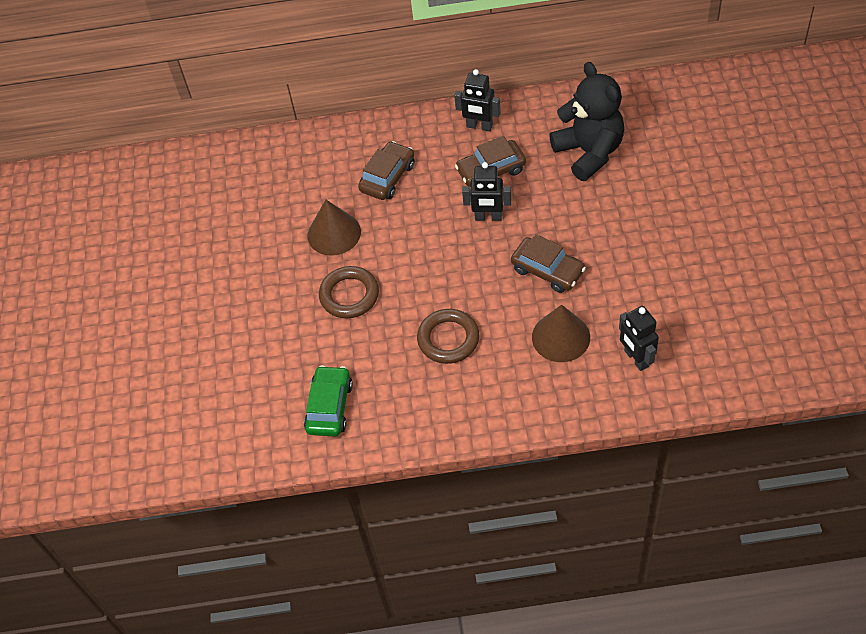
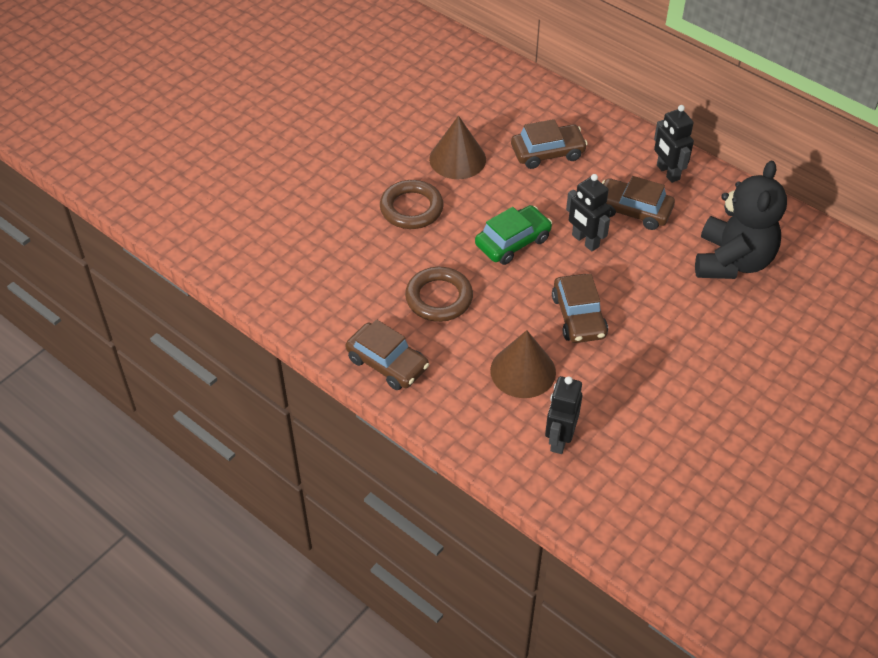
camera: 40 degrees right, 5 degrees down
(329, 407) = (298, 269): green car -> green car (513, 242)
(474, 413) = (387, 363): none -> brown car

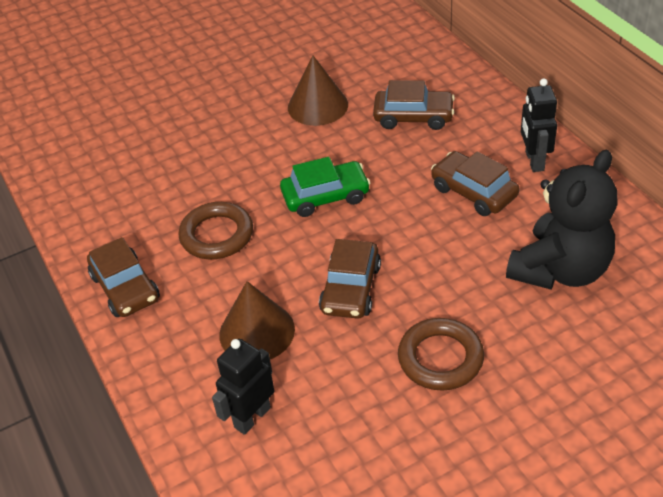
camera: 25 degrees right, 5 degrees down
(411, 208) = (244, 143): brown ring -> brown ring (440, 358)
(585, 241) = (403, 212): black robot -> none

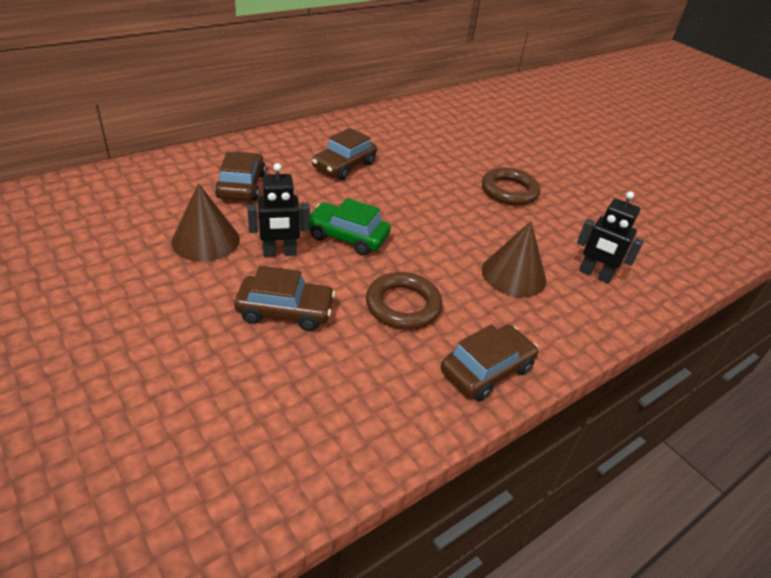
camera: 105 degrees left, 5 degrees down
(325, 196) = (347, 237): green car -> green car turned 45 degrees counterclockwise
(351, 288) = (456, 226): brown car -> brown car (285, 311)
(534, 161) = (310, 139): black robot -> black robot (279, 253)
(560, 270) = (421, 142): black teddy bear -> none

